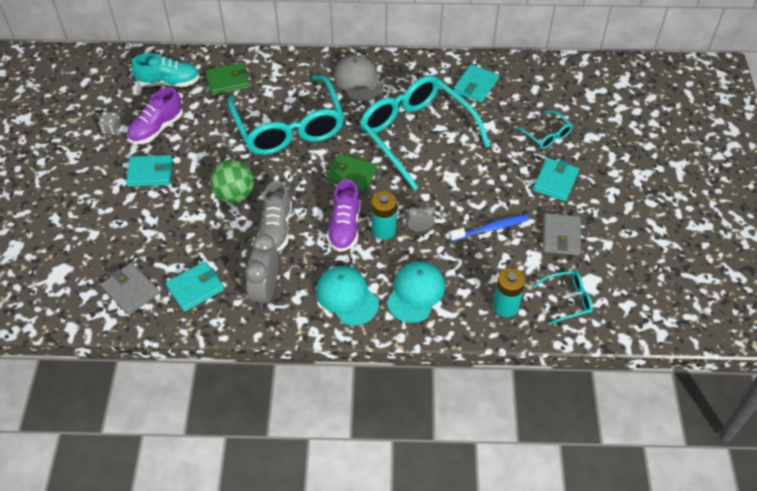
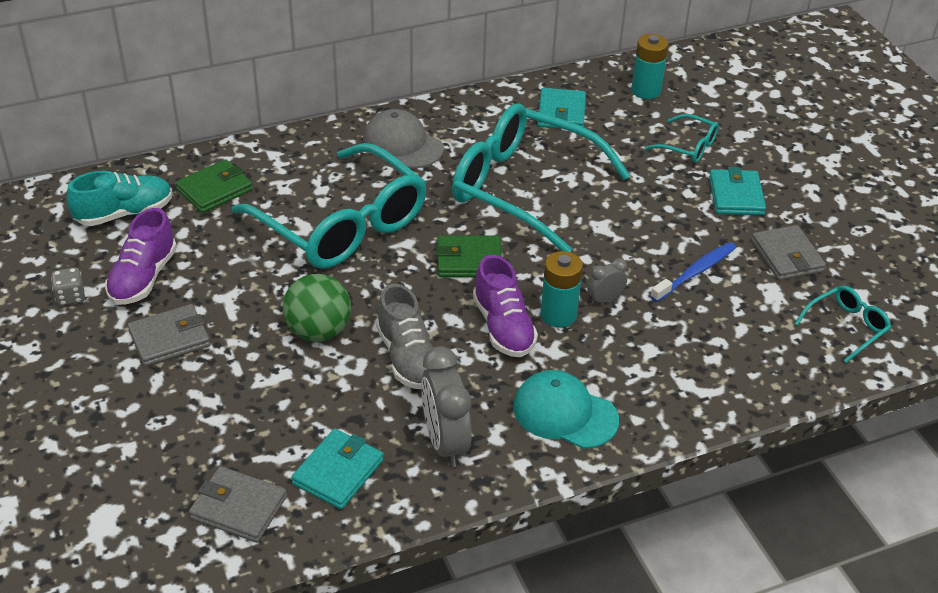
camera: 25 degrees left, 10 degrees down
(150, 173) = (169, 338): turquoise wallet -> grey wallet
(416, 293) = (653, 379): turquoise cap -> none
(505, 306) = (778, 359): turquoise battery -> turquoise battery (646, 91)

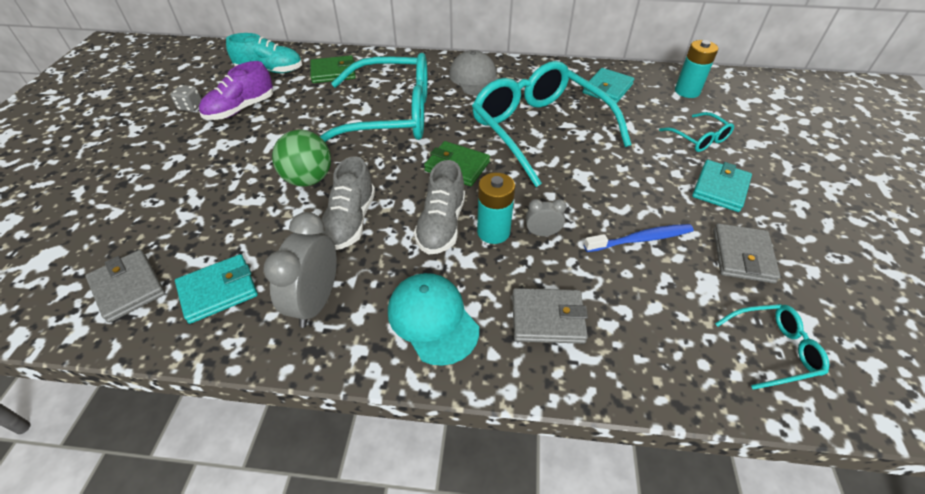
camera: 30 degrees right, 5 degrees up
(169, 338) = (215, 150): grey wallet -> grey wallet (547, 318)
(342, 225) = (390, 115): turquoise glasses -> turquoise glasses turned 75 degrees counterclockwise
(503, 327) = (441, 225): purple shoe -> grey shoe

